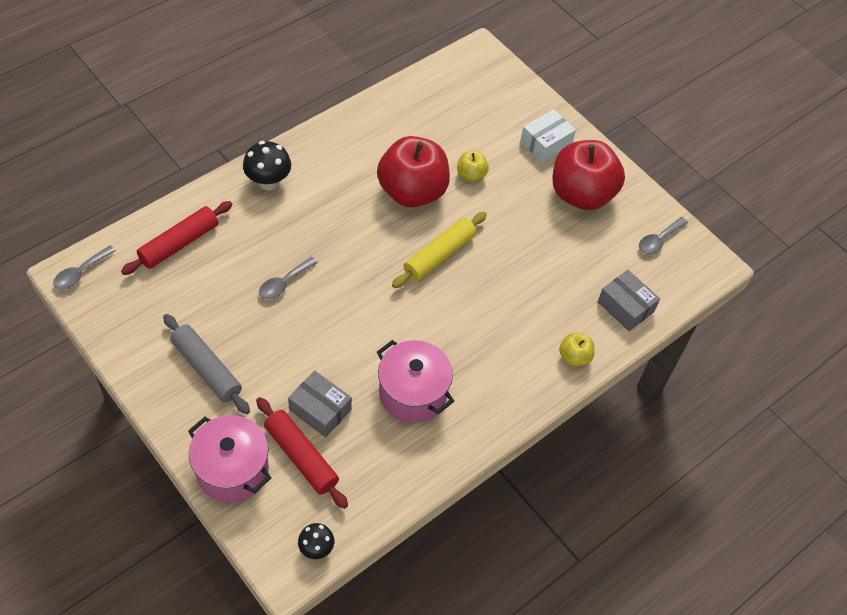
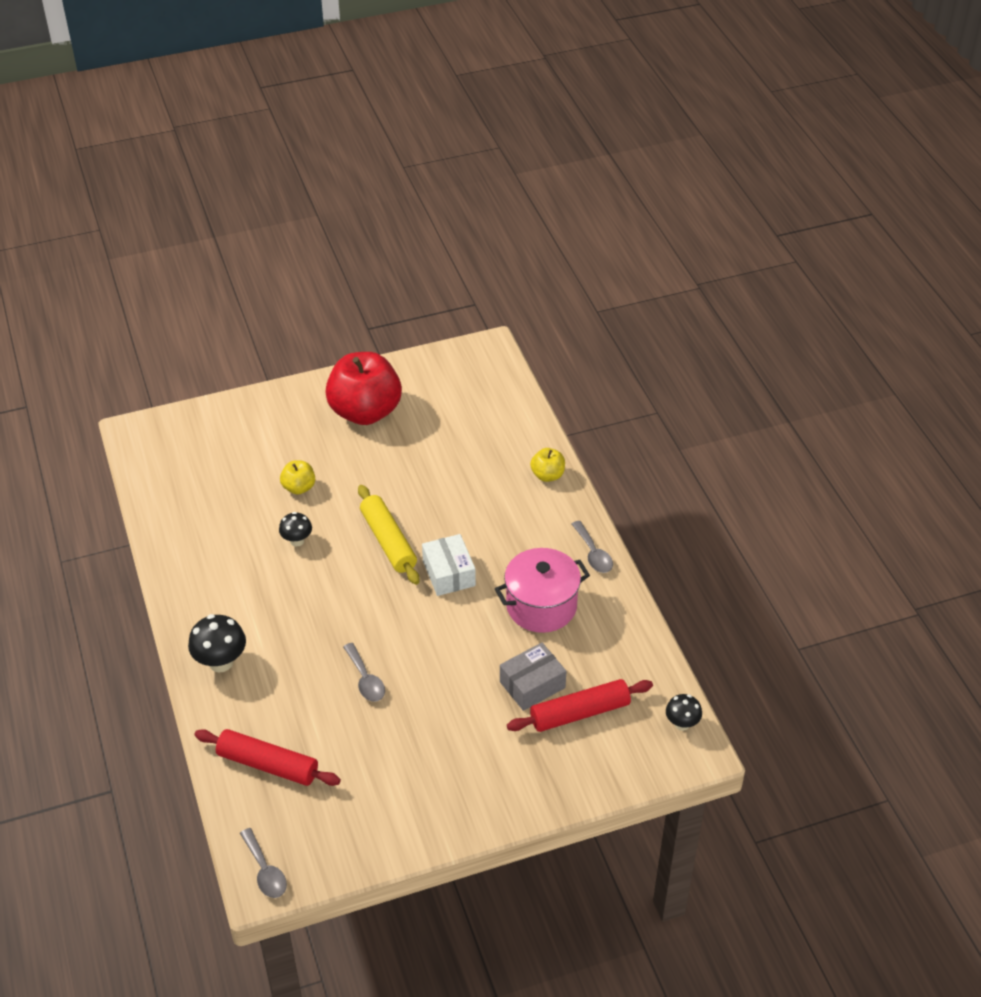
camera: 65 degrees left, 10 degrees down
(179, 244) = (268, 764): red rolling pin -> red rolling pin turned 45 degrees counterclockwise
(207, 368) = (446, 772): grey rolling pin -> none
(232, 470) = (575, 774): pink pot -> none
(412, 192) = (297, 541): red apple -> black mushroom
(546, 143) = (288, 418): white box -> white box (449, 573)
(625, 307) = (508, 422): grey box -> none
(658, 240) = (445, 375): grey spoon -> grey spoon (593, 554)

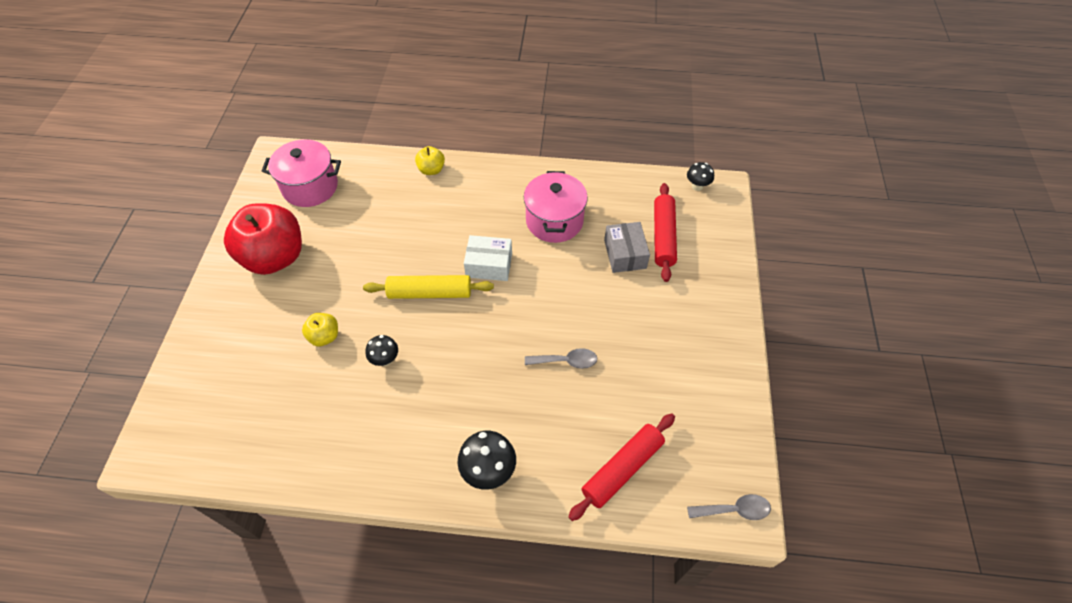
camera: 65 degrees left, 10 degrees up
(464, 394) = (310, 187): none -> pink pot
(593, 554) = (523, 173): grey spoon -> none

